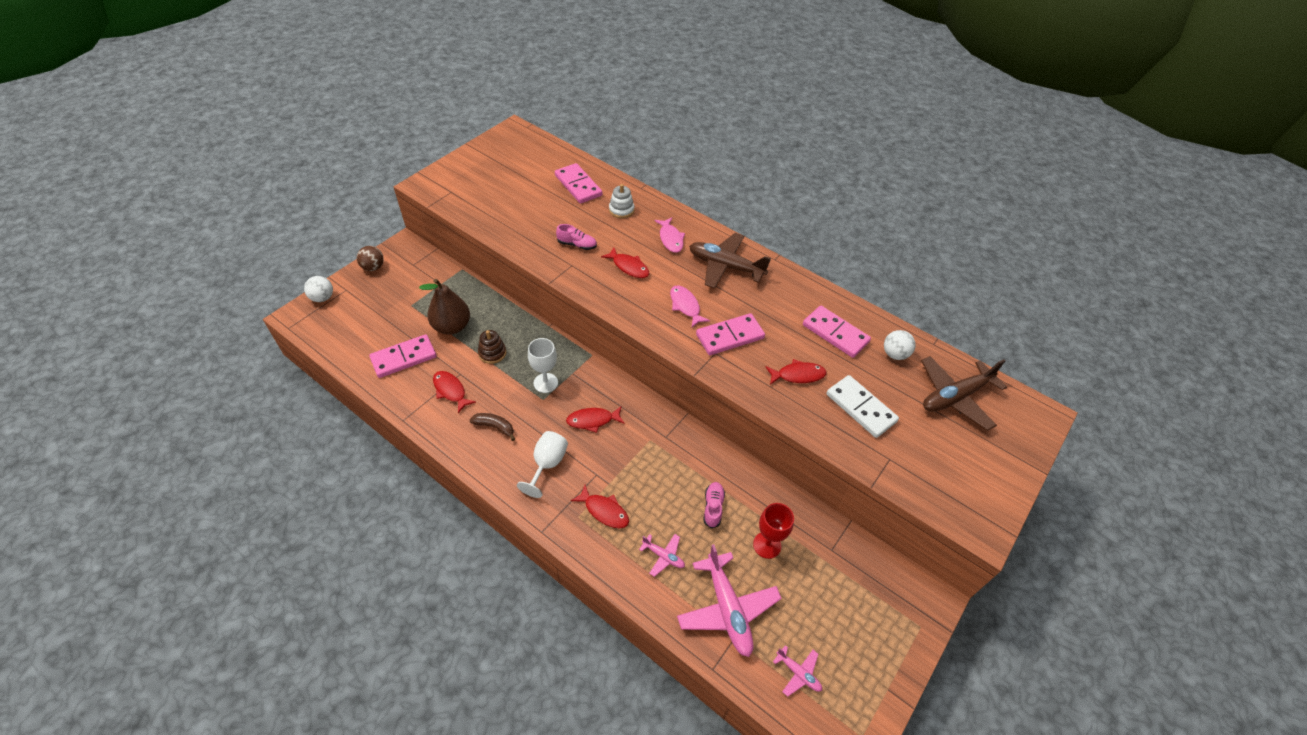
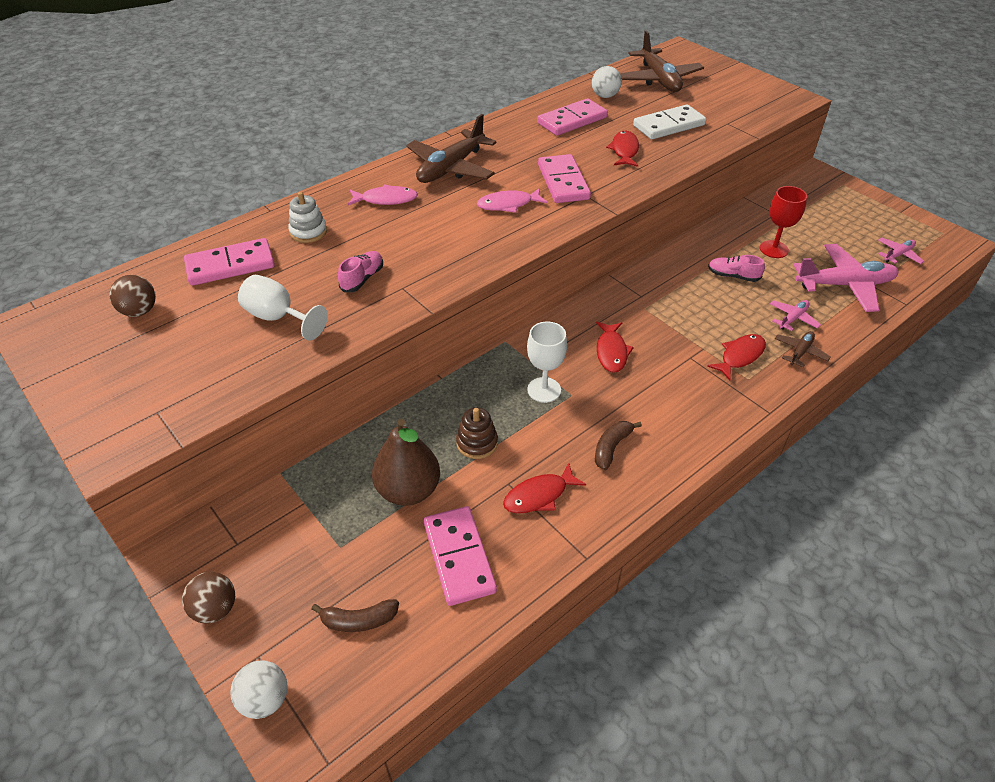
camera: 75 degrees left, 5 degrees down
(364, 322) = (358, 620): none -> brown banana
(529, 163) = (139, 311): none -> brown ball
(547, 464) = (675, 399): white goblet -> white goblet (278, 318)
(618, 560) = (800, 352): none -> brown plane
(629, 267) = (425, 238): red fish -> none

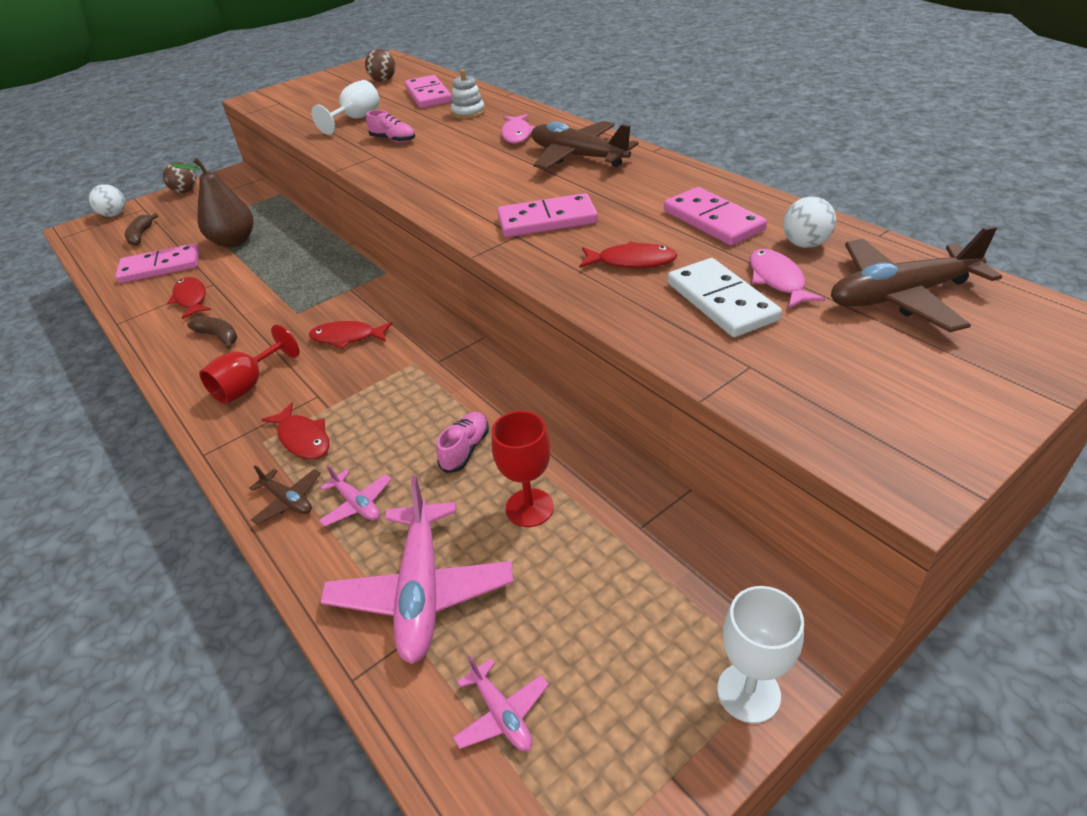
camera: 95 degrees right, 5 degrees down
(477, 443) = (264, 266): brown stacking toy -> none
(508, 204) = (500, 191): pink fish -> pink fish (777, 280)
(544, 390) = (310, 297): white goblet -> white goblet (748, 692)
(683, 404) = (249, 385): none -> red goblet

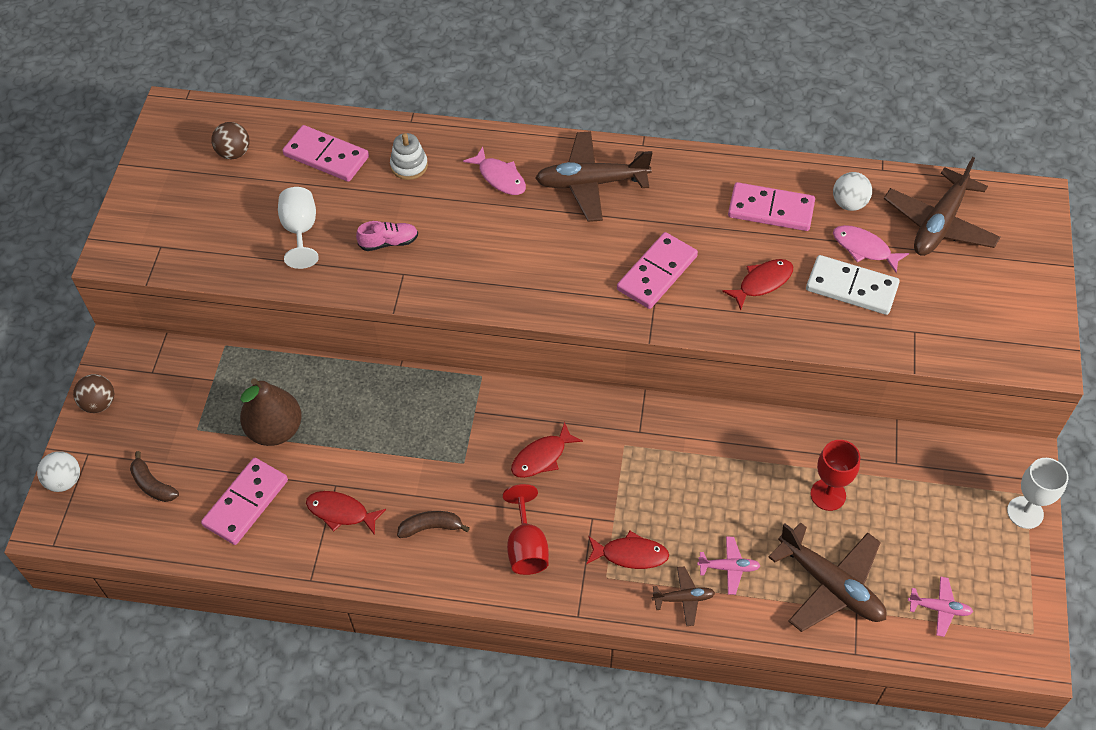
camera: 45 degrees left, 15 degrees up
(421, 590) = (830, 585): pink plane -> brown plane
(465, 450) = (745, 485): pink shoe -> none

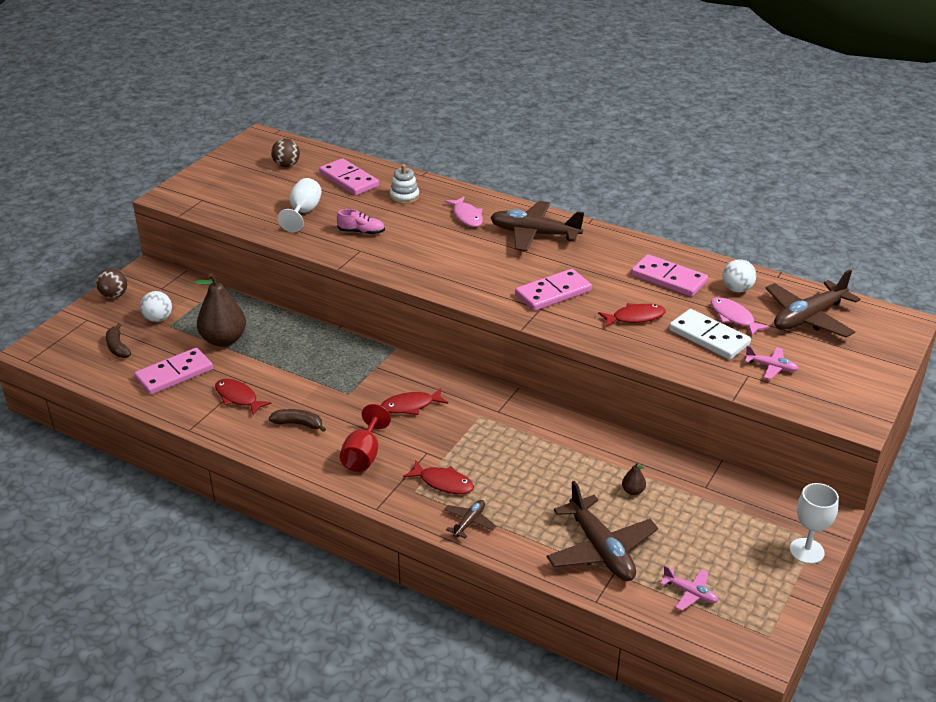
camera: 20 degrees right, 20 degrees down
(65, 481) = (61, 330): white ball -> white ball (158, 319)
(683, 598) = (469, 522): brown plane -> brown plane turned 75 degrees counterclockwise
(729, 568) = (519, 514): pink plane -> pink plane (771, 367)
(828, 494) = (633, 491): red goblet -> brown pear

